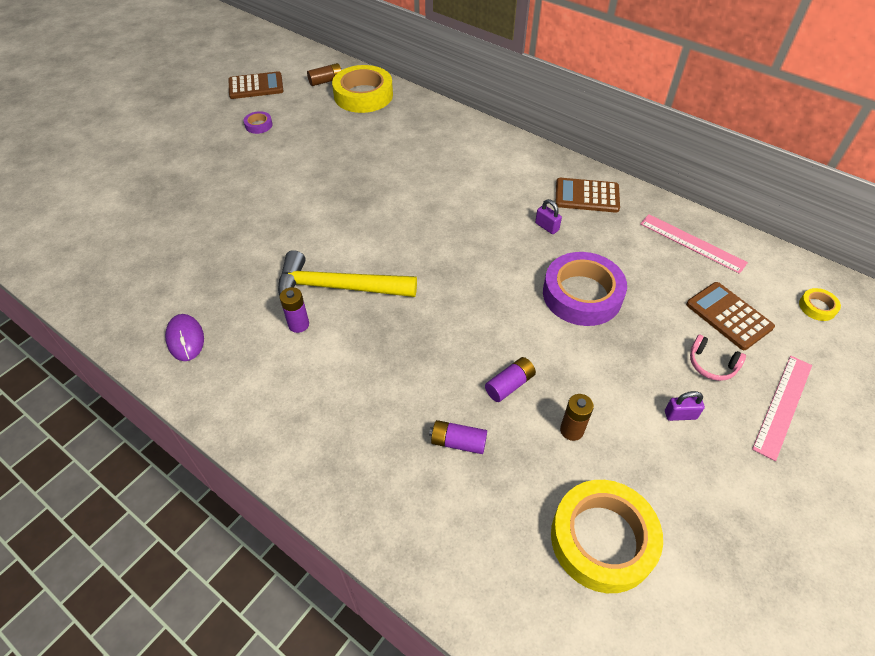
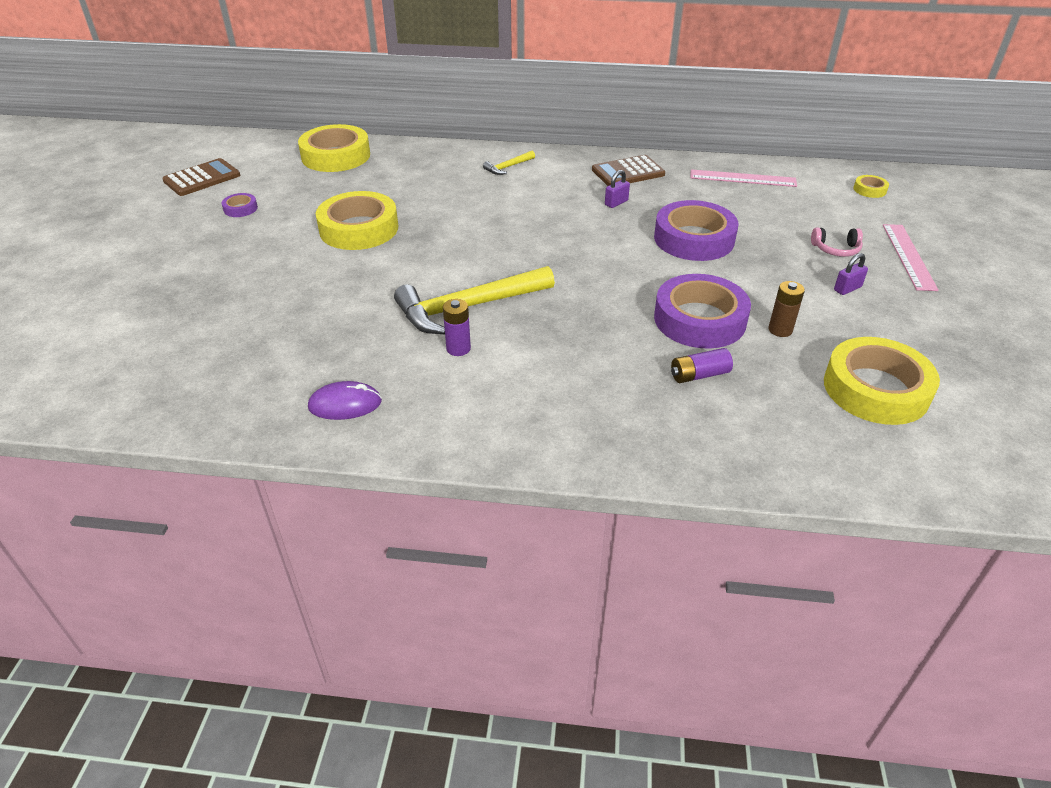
camera: 30 degrees left, 10 degrees down
(185, 339) = (345, 404): purple mouse -> purple mouse turned 45 degrees counterclockwise
(322, 176) = (359, 229): none -> yellow tape
(326, 81) = (281, 155): brown battery -> none
(487, 153) = (508, 167): none -> yellow hammer
(509, 385) = (699, 319): purple battery -> purple tape
(546, 227) = (616, 203): purple padlock -> purple padlock turned 60 degrees counterclockwise
(728, 316) = (816, 215): brown calculator -> none

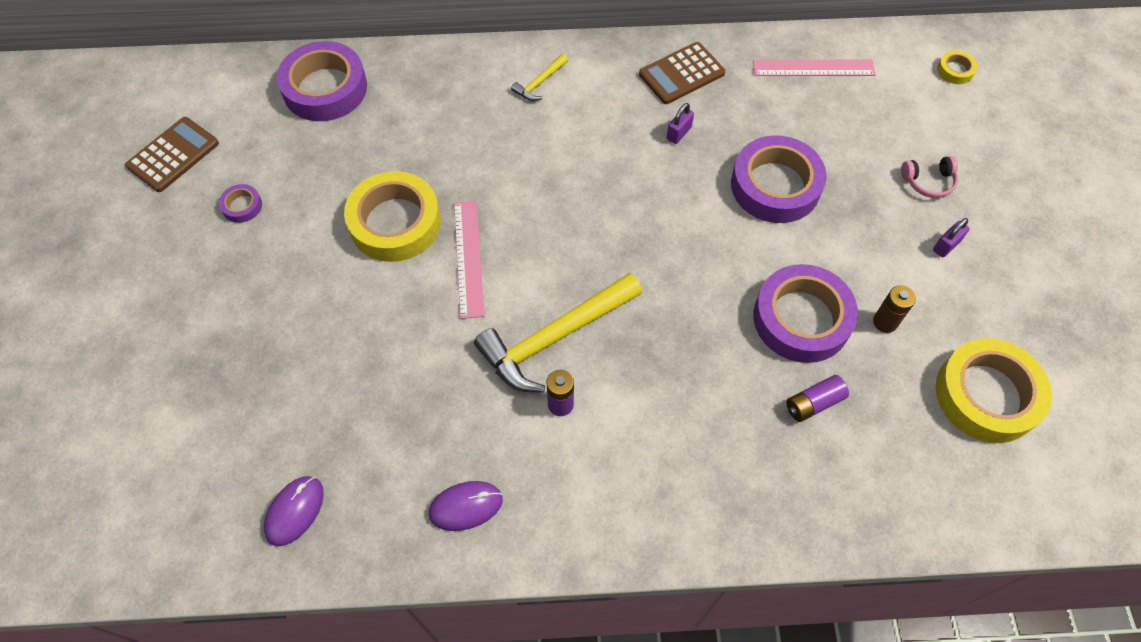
camera: 10 degrees left, 20 degrees up
(190, 388) = (294, 511): none -> purple mouse
(336, 156) = (325, 88): yellow tape -> purple tape
(909, 256) = (1004, 182): pink ruler -> pink ruler (468, 258)

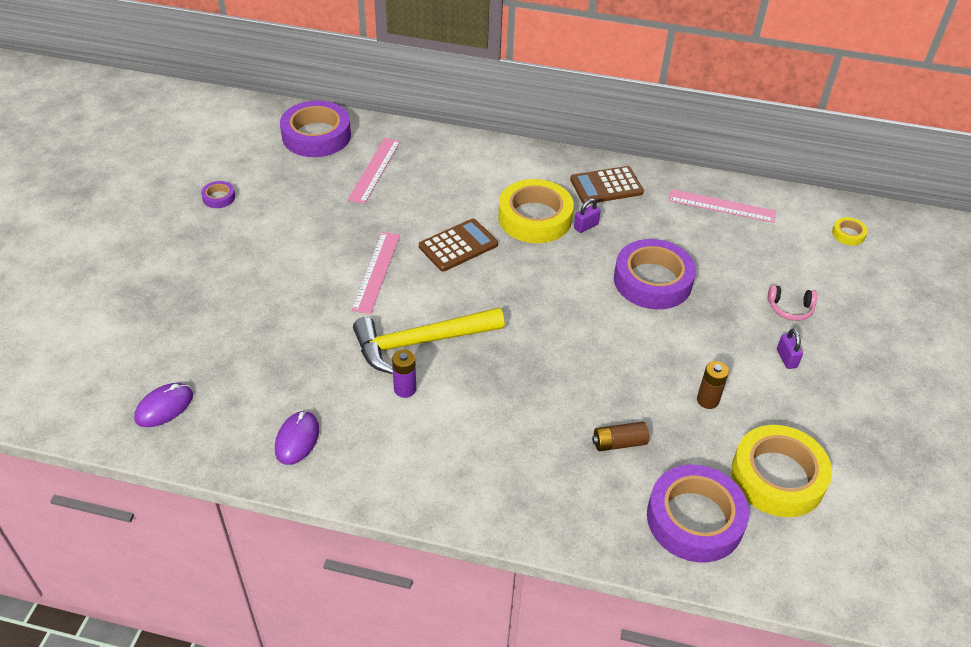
camera: 15 degrees right, 15 degrees down
(173, 155) = (183, 153): brown calculator -> brown calculator (458, 246)
(395, 222) = (329, 235): yellow tape -> yellow tape (535, 218)
(412, 119) = (374, 170): none -> pink ruler
(465, 506) = (297, 439): purple mouse -> purple mouse turned 75 degrees counterclockwise
(540, 83) = (486, 167): yellow hammer -> none
(801, 319) = (634, 380): purple tape -> purple tape (695, 519)
(813, 403) = (619, 443): purple battery -> brown battery
(946, 246) = (786, 358): purple padlock -> purple padlock turned 75 degrees counterclockwise

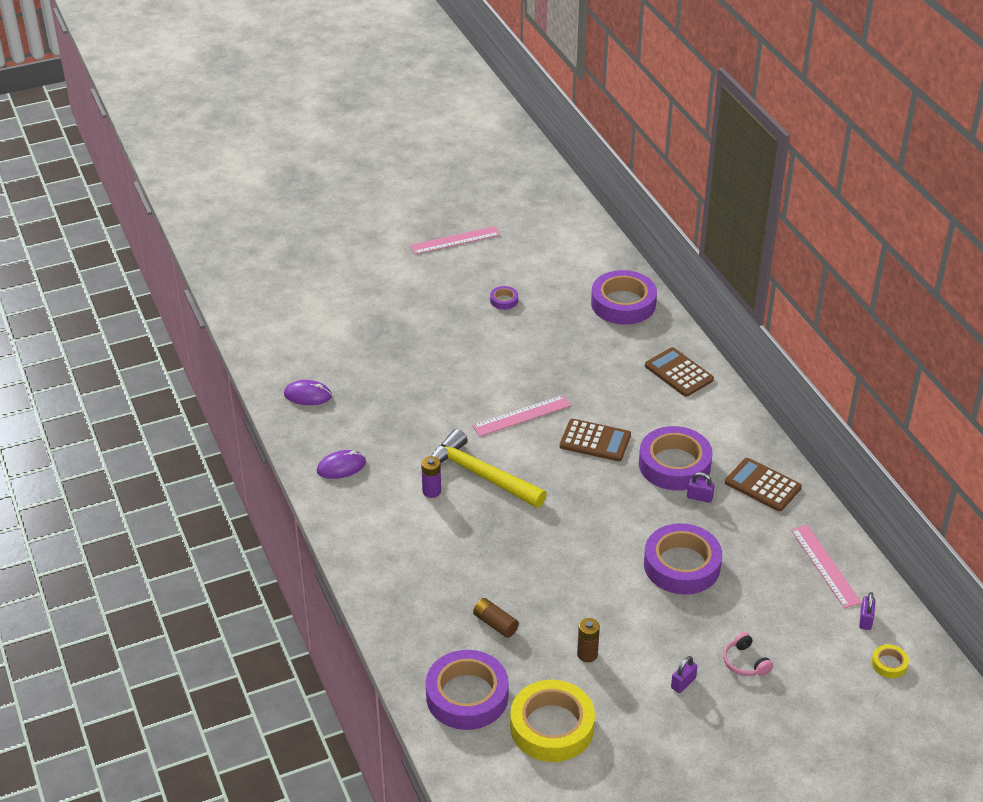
camera: 55 degrees right, 5 degrees down
(374, 170) = (623, 353): pink ruler -> pink ruler (455, 240)
(433, 154) = (678, 373): none -> brown calculator
(535, 218) = (674, 464): yellow tape -> purple tape
(794, 219) = (865, 620): none -> purple padlock

